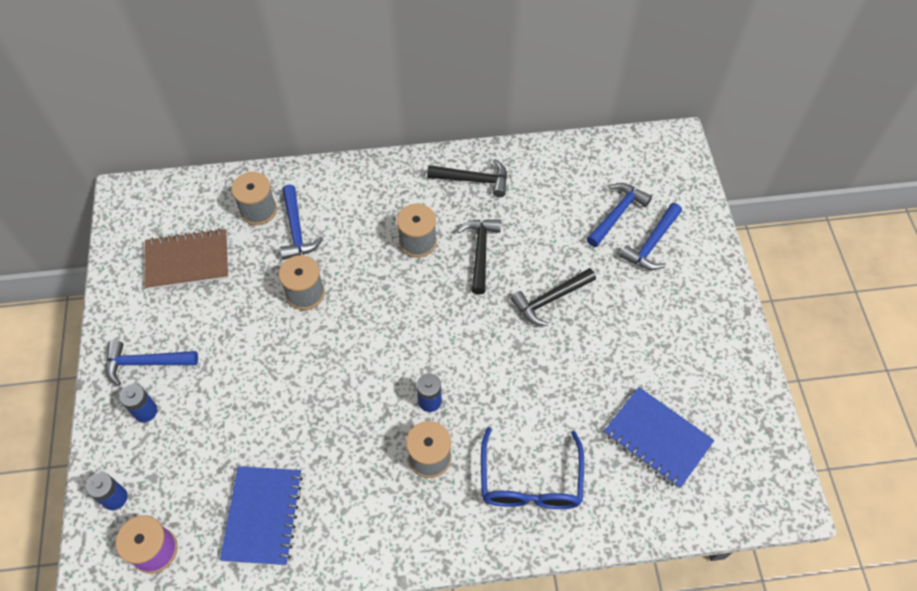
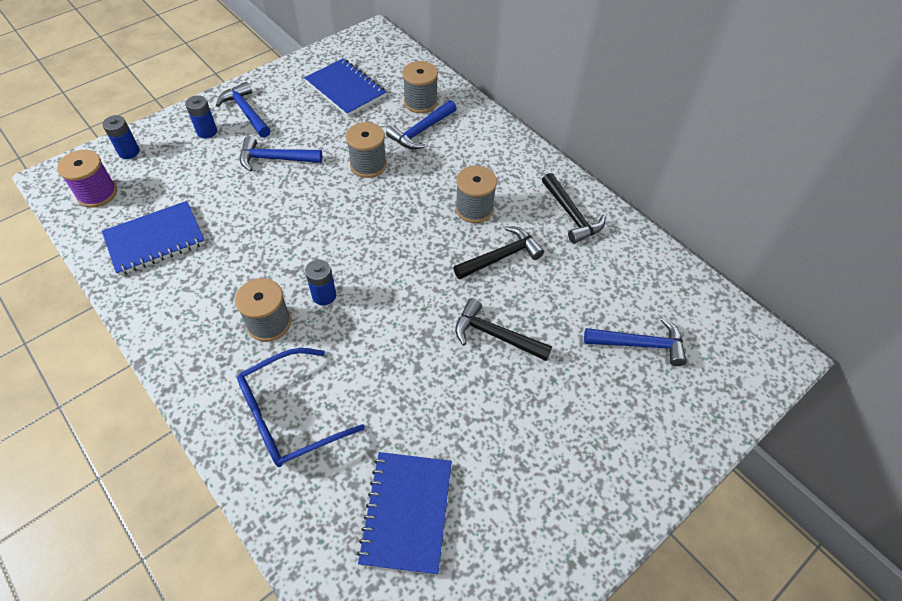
camera: 55 degrees right, 5 degrees down
(187, 261) = (346, 89): brown notebook -> blue notebook
(652, 244) = (633, 393): blue hammer -> blue hammer (275, 159)

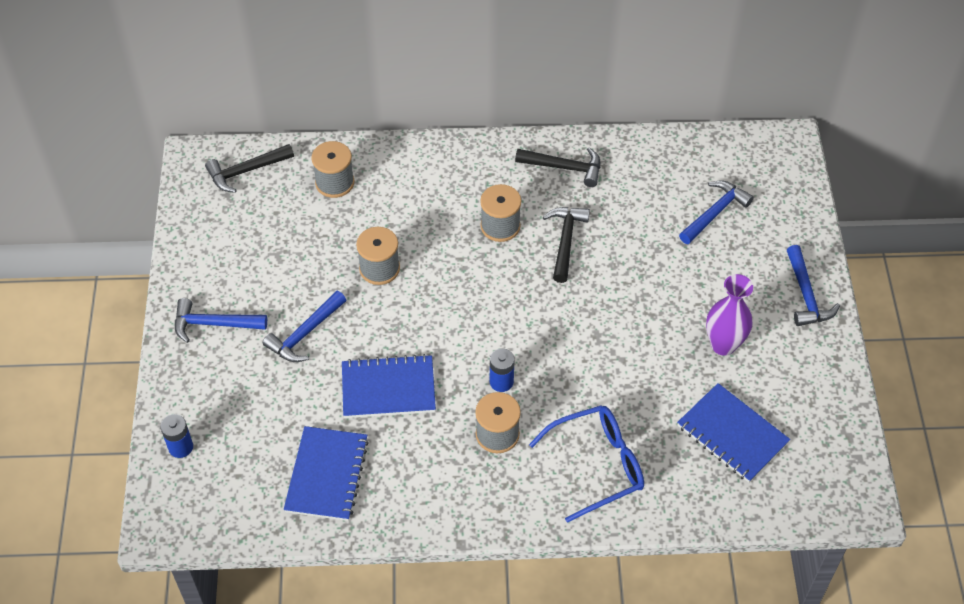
camera: 50 degrees left, 0 degrees up
(97, 193) = (219, 497): purple spool -> none
(207, 132) = (212, 369): blue battery -> none
(289, 416) = (598, 465): blue glasses -> blue glasses turned 120 degrees counterclockwise
(346, 89) = (259, 228): blue notebook -> blue notebook (388, 388)
(421, 131) = (373, 205): blue hammer -> blue hammer (806, 295)
(495, 335) = (634, 293): black hammer -> black hammer (246, 171)
(503, 440) = (723, 345): none -> purple vase

